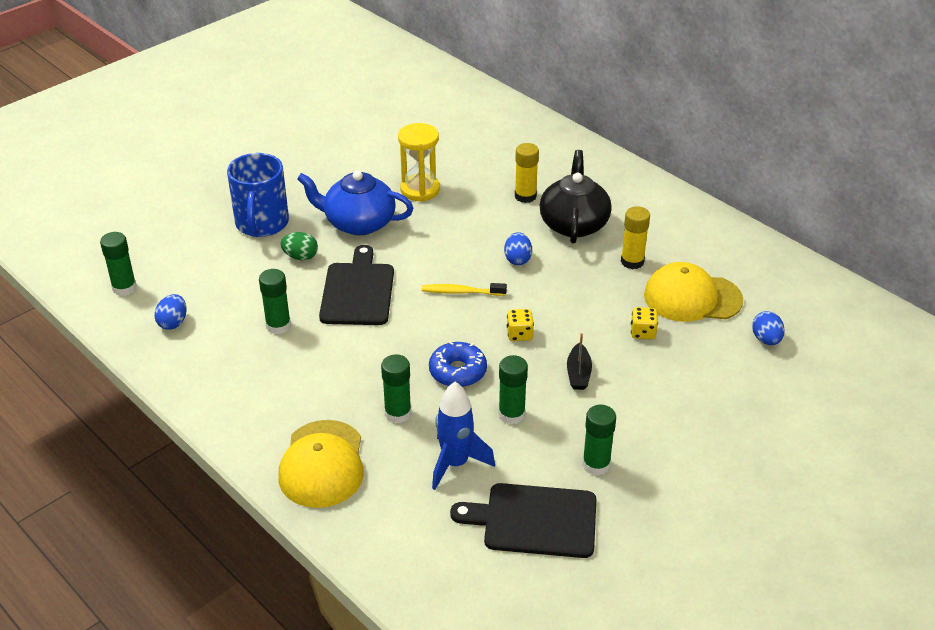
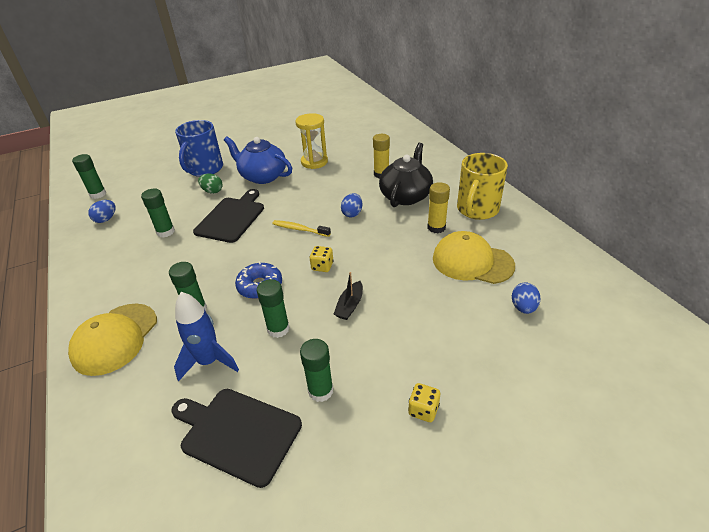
camera: 20 degrees right, 0 degrees up
(643, 332) = (418, 282): yellow dice -> yellow dice (423, 410)
(671, 230) = (477, 209): none -> yellow mug

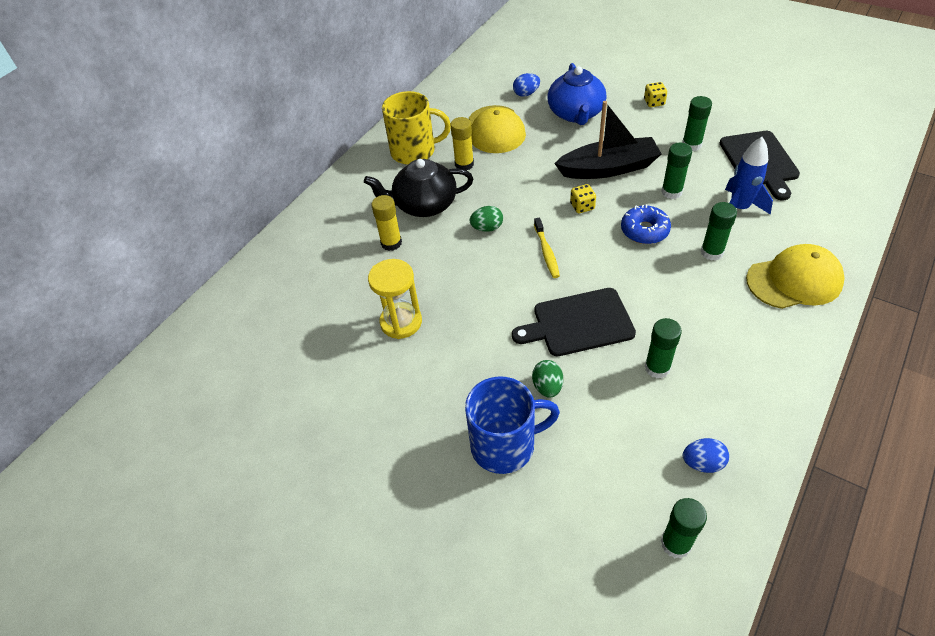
camera: 120 degrees left, 10 degrees up
(262, 176) = (473, 356): blue teapot -> blue teapot (576, 113)
(350, 306) = (608, 168): black boat -> black boat, size x2.16
(352, 213) = (487, 228): blue egg -> green egg

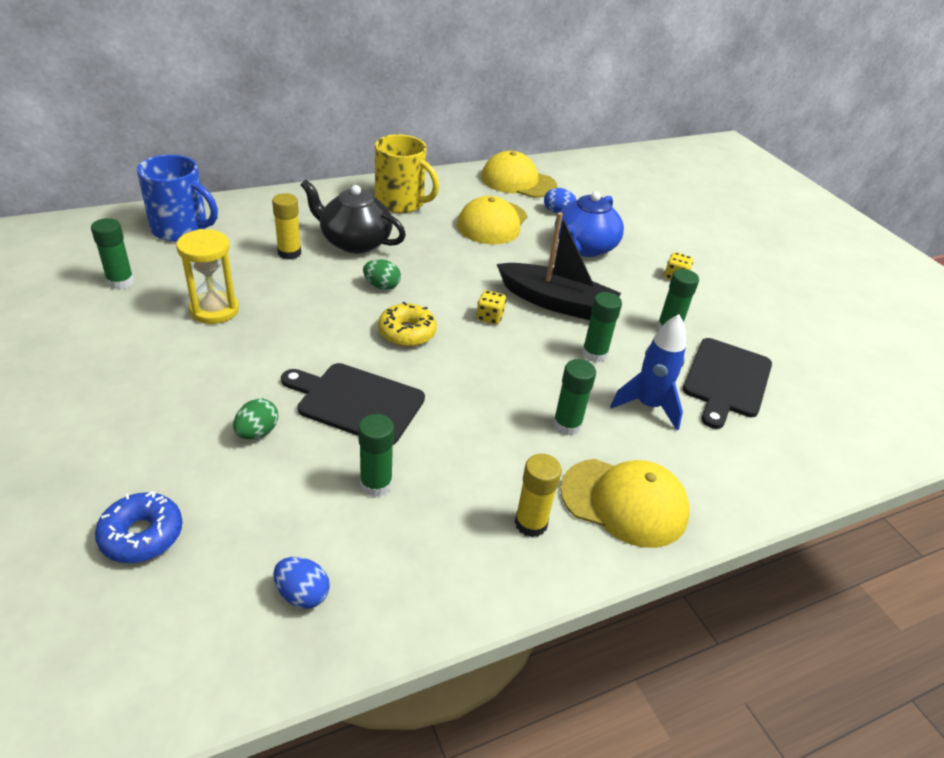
camera: 25 degrees right, 10 degrees down
(464, 164) = (429, 232): yellow glue stick -> yellow glue stick (531, 523)
(471, 84) = (518, 181): none -> yellow cap
(505, 445) = (157, 451): blue mug -> blue mug (181, 229)
(546, 252) = (407, 332): yellow toothbrush -> yellow donut
(644, 230) = (523, 368): blue donut -> blue donut (142, 535)
(675, 544) = (177, 643): green glue stick -> green glue stick (120, 282)

